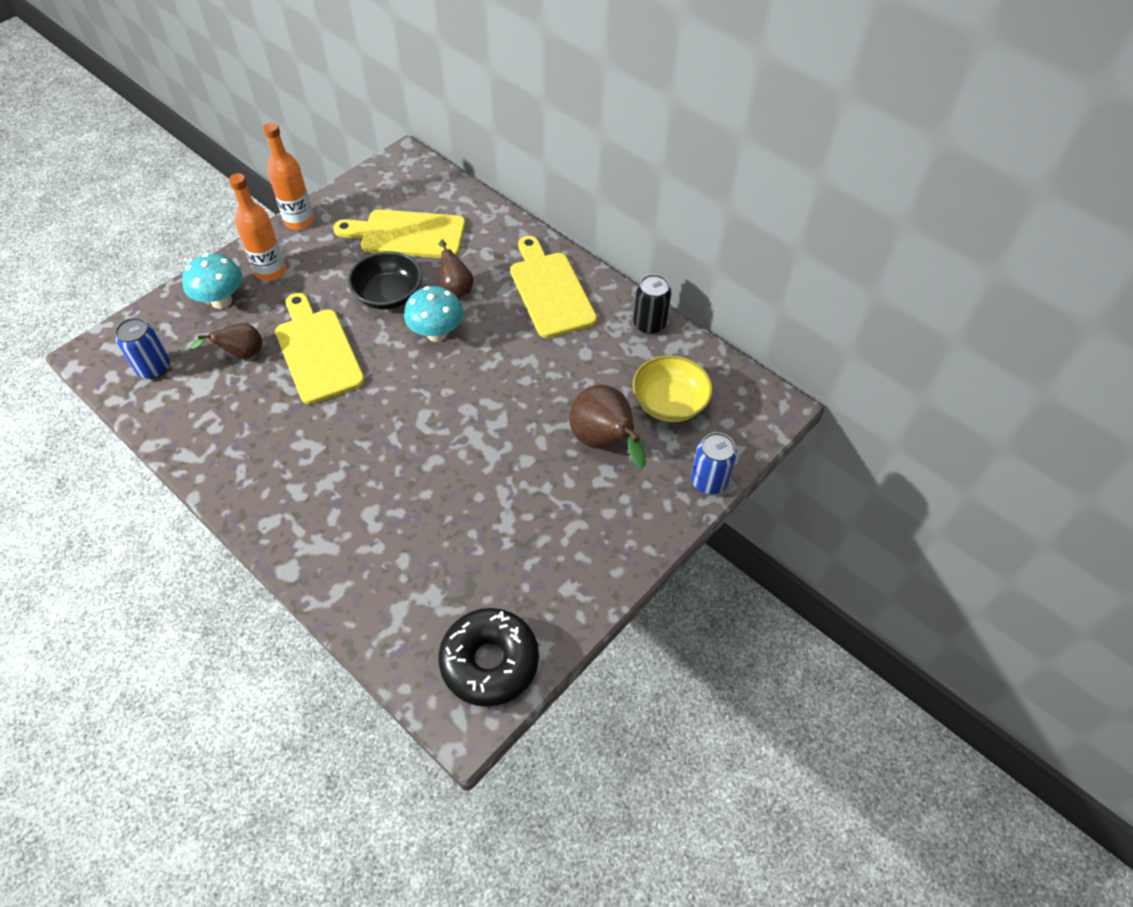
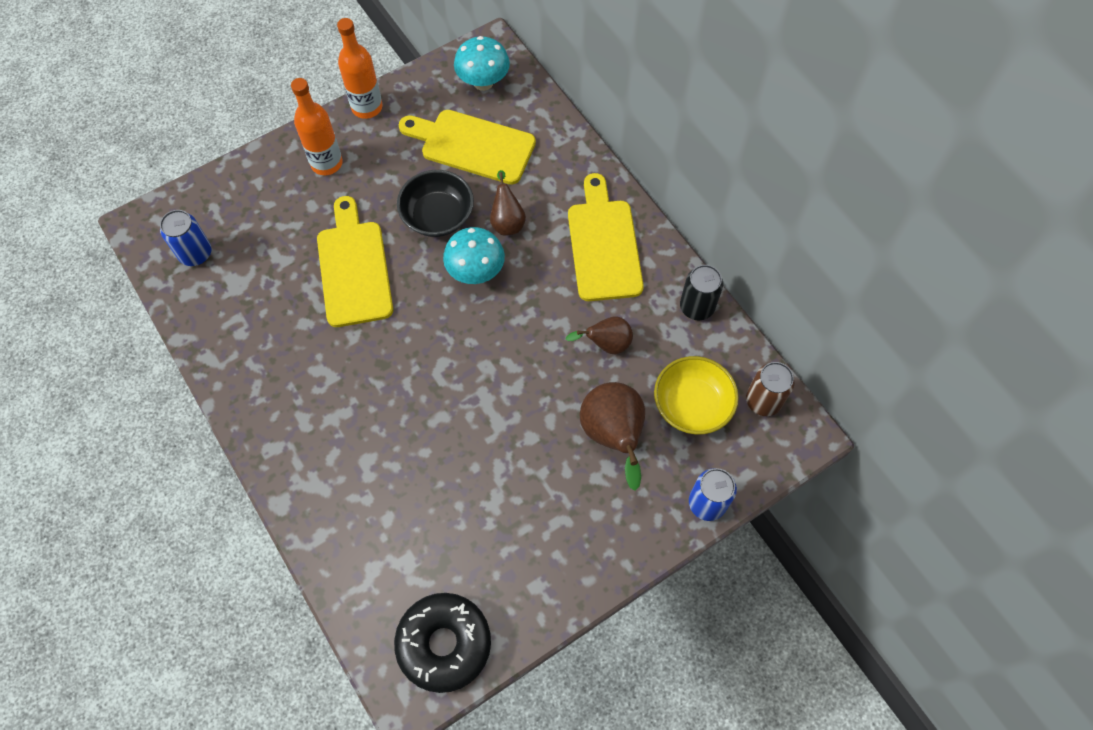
camera: 15 degrees right, 10 degrees up
(221, 301) = (272, 189): turquoise mushroom -> turquoise mushroom (483, 82)
(241, 354) = (280, 256): brown pear -> brown pear (606, 344)
(732, 387) = (763, 401): none -> brown can

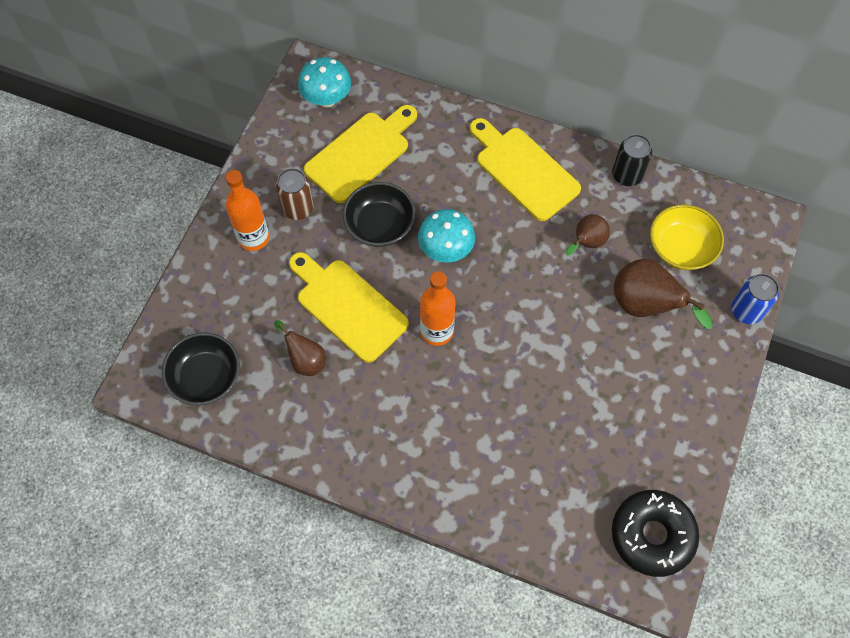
camera: 35 degrees left, 0 degrees up
(195, 253) = (206, 377): blue can -> black bowl
(367, 107) = (248, 173): orange bottle -> orange bottle (437, 331)
(472, 146) = (361, 154): yellow cutting board -> yellow cutting board turned 150 degrees clockwise
(507, 221) = (437, 197): brown pear -> brown pear (305, 360)
(763, 401) = (725, 214): brown can -> brown can (298, 208)

